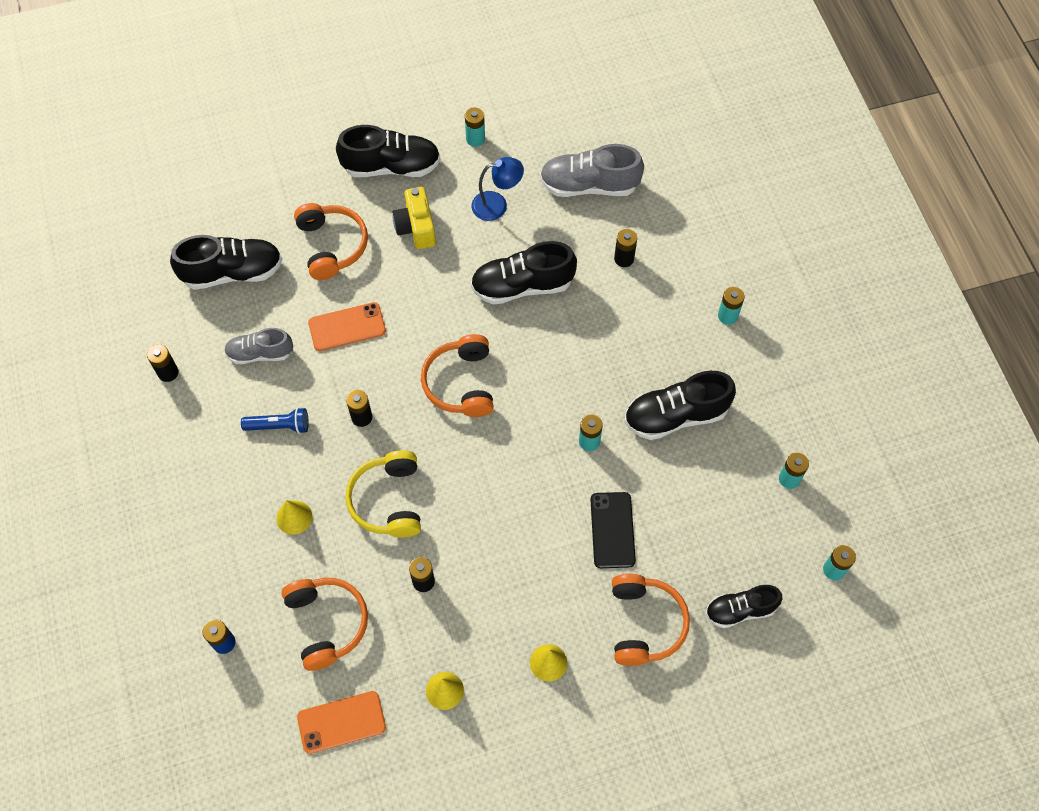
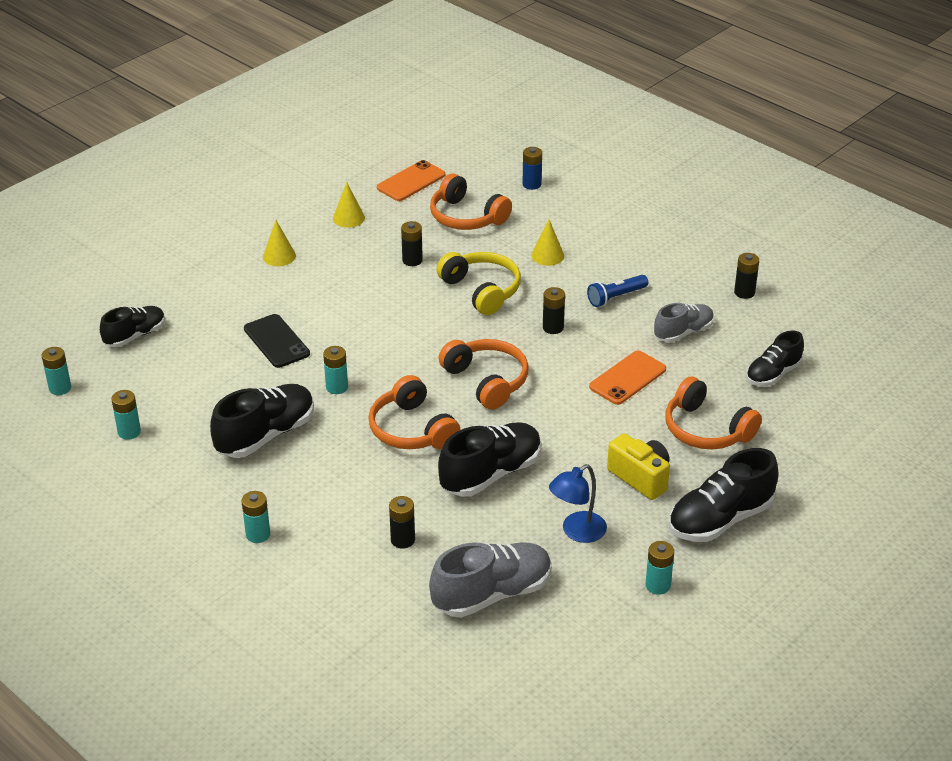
camera: 150 degrees right, 25 degrees down
(232, 272) = (773, 374): black shoe -> black shoe, size x0.64
(645, 624) = (213, 301): orange headphones -> orange headphones (411, 430)

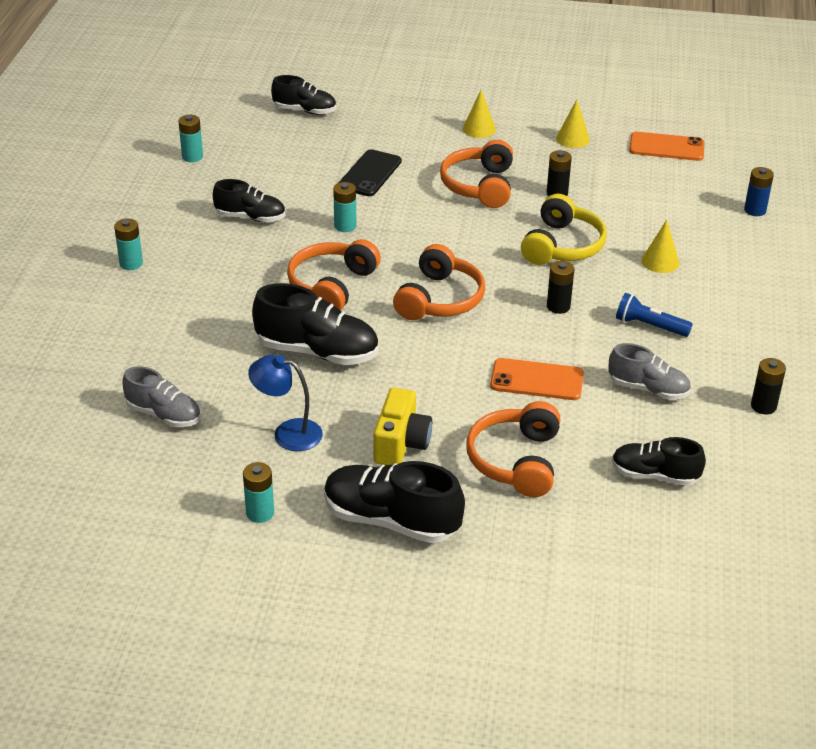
camera: 55 degrees right, 0 degrees up
(60, 388) = (211, 108): turquoise battery -> none
(266, 435) = (250, 217): black shoe -> black shoe, size x0.64
(403, 540) = (189, 338): black battery -> none
(466, 217) = (656, 195): orange headphones -> orange headphones (479, 186)
(492, 594) = (164, 415): grey shoe -> grey shoe, size x0.64

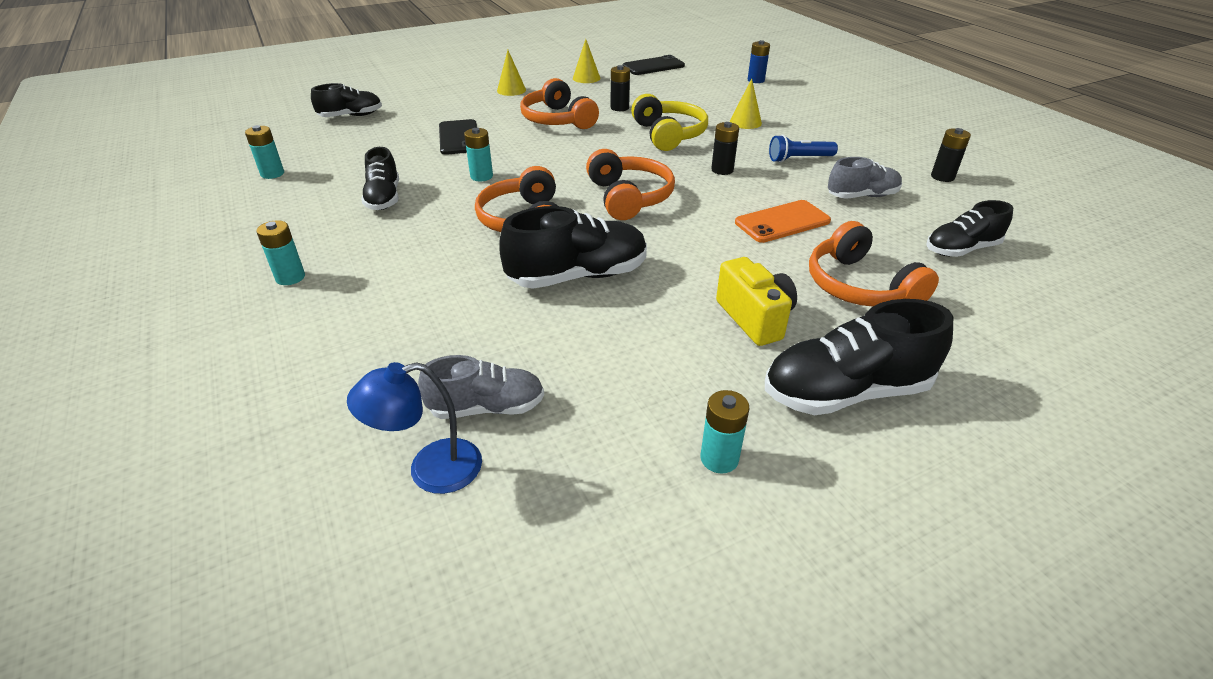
camera: 35 degrees left, 0 degrees up
(250, 217) = (384, 198): black shoe -> black shoe turned 105 degrees clockwise
(288, 433) = (642, 360): blue lamp -> blue lamp (430, 470)
(666, 147) = (653, 66): orange phone -> black phone

